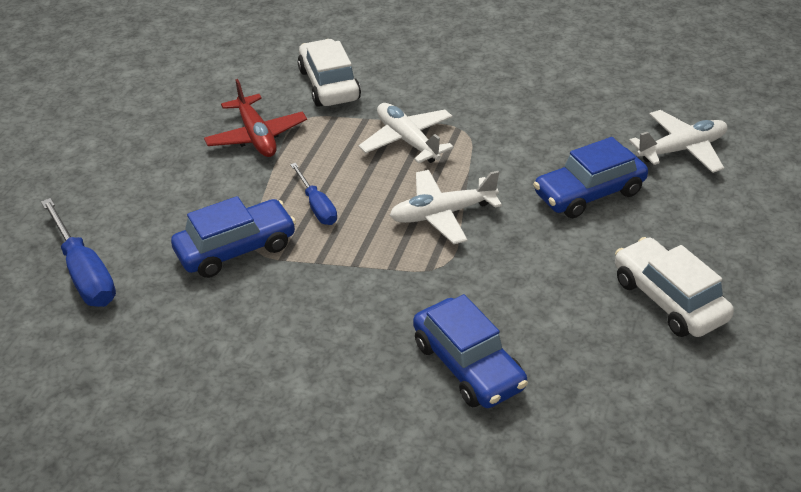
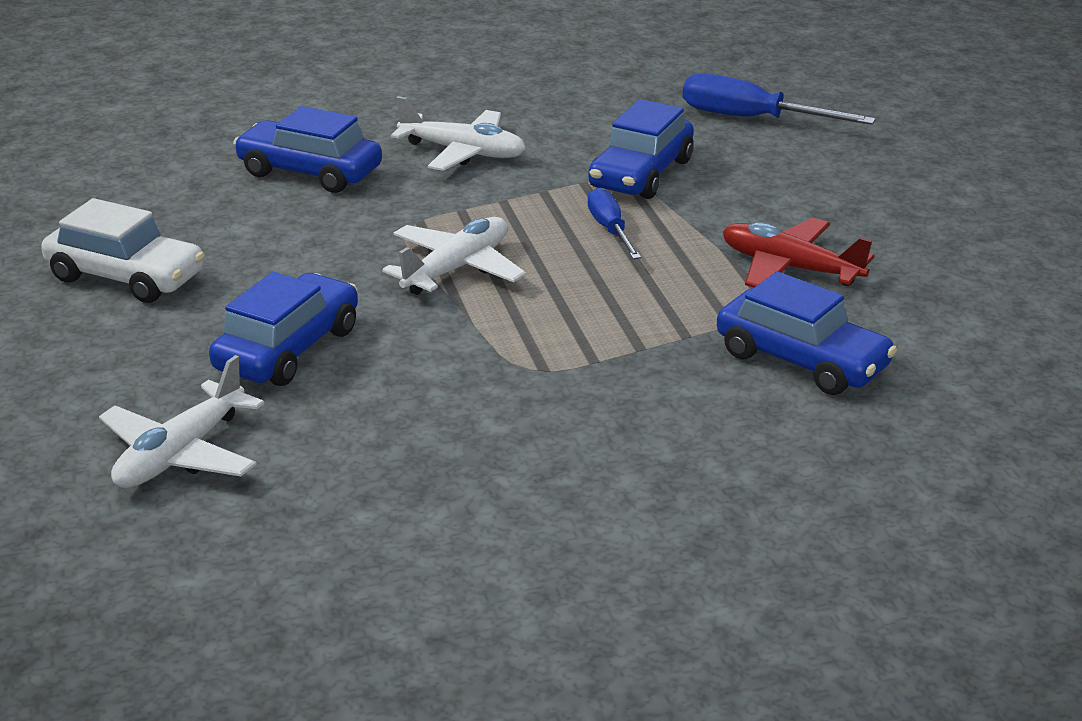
camera: 145 degrees right, 10 degrees down
(317, 206) = (610, 230): blue screwdriver -> blue screwdriver turned 45 degrees clockwise
(329, 85) = (801, 360): white car -> blue car
(407, 140) = (593, 328): white plane -> white plane (463, 152)

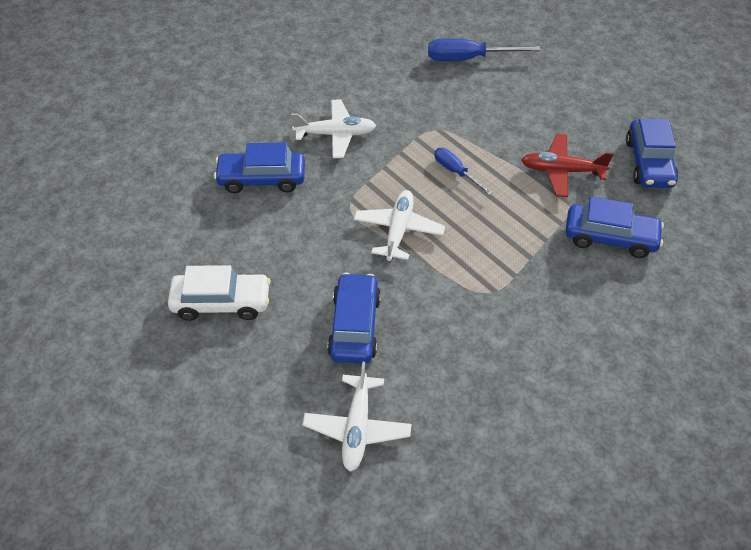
camera: 25 degrees left, 20 degrees up
(641, 174) = (441, 122): blue car -> blue car (649, 163)

